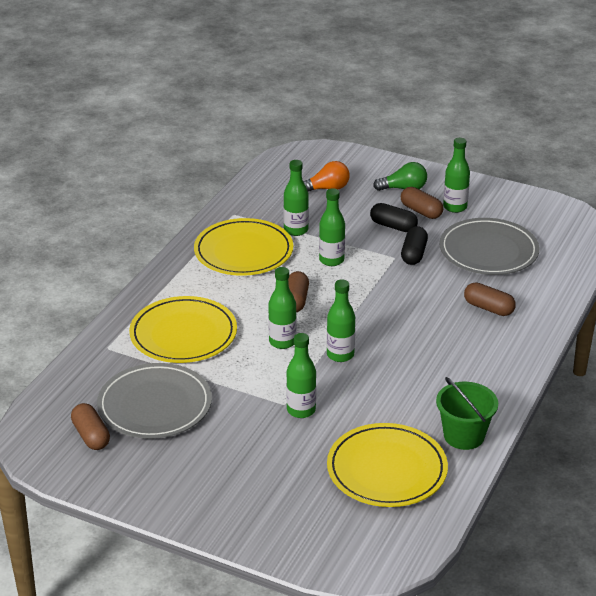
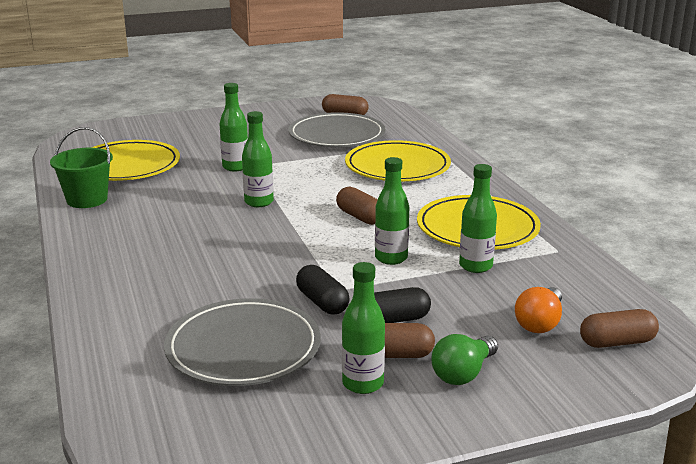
camera: 135 degrees right, 10 degrees down
(282, 342) = (318, 191): green bottle -> none
(488, 308) = (170, 290): brown capsule -> brown capsule (617, 342)

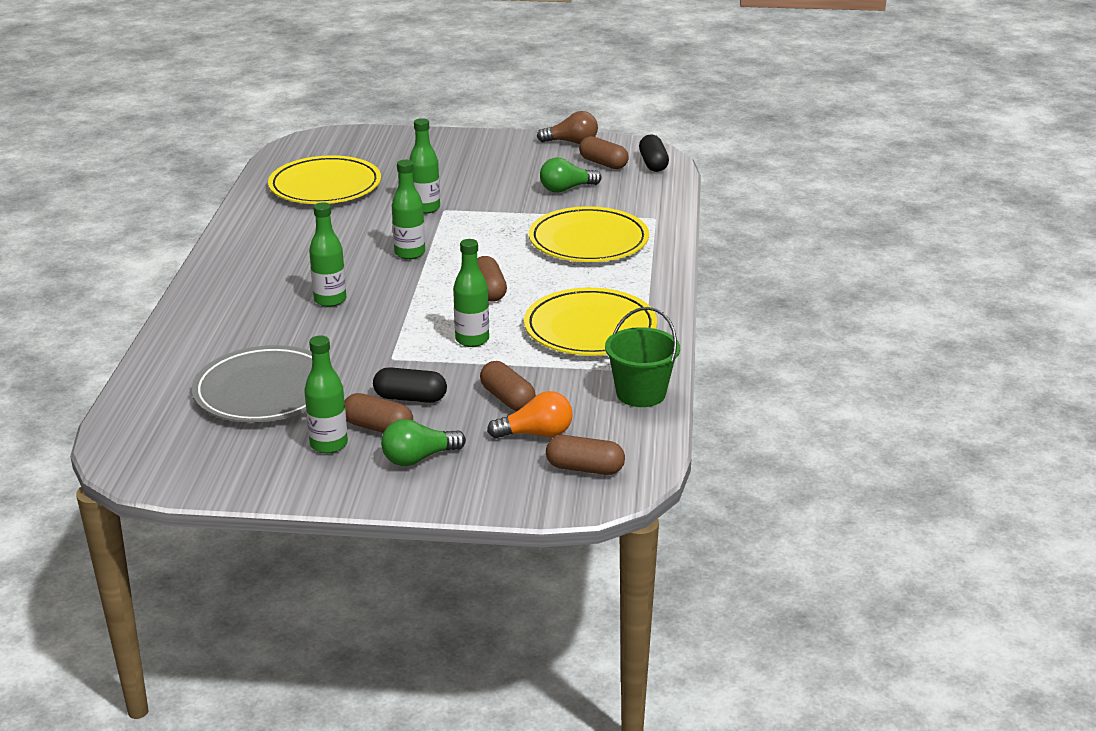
camera: 25 degrees right, 5 degrees up
(87, 199) = (259, 217): green bucket -> green bucket (641, 393)
(304, 105) = (572, 142): none -> brown light bulb
(322, 302) = (367, 367): black capsule -> black capsule (653, 164)
(336, 135) = (566, 189): grey plate -> green light bulb
(475, 266) = (542, 366): green bottle -> green bottle (330, 300)
(479, 299) = (507, 399): none -> brown capsule
(539, 323) = (536, 434): orange light bulb -> orange light bulb turned 150 degrees counterclockwise

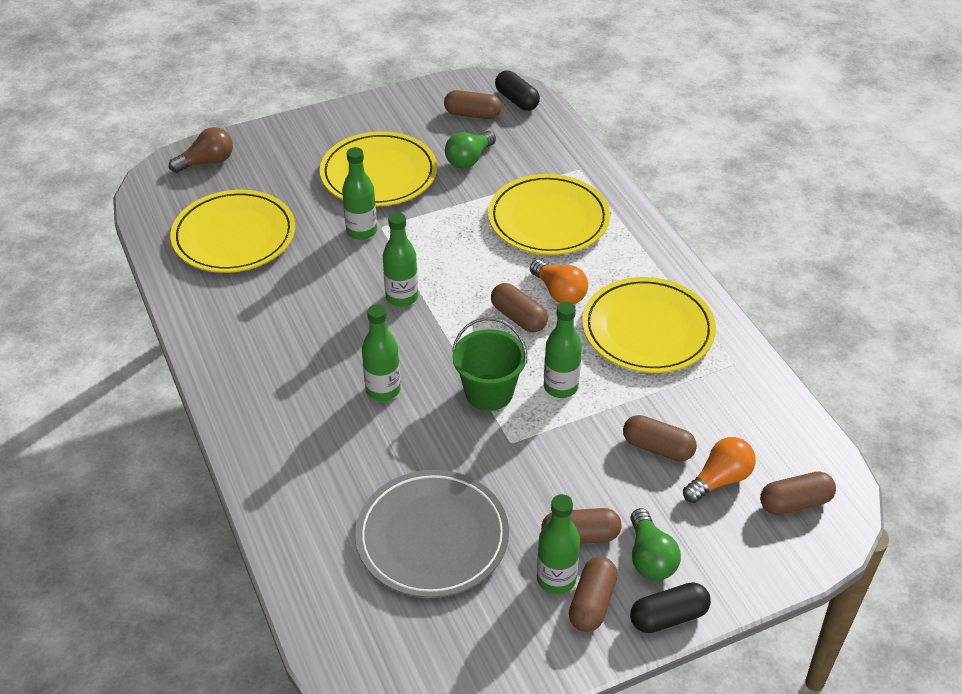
camera: 30 degrees left, 15 degrees up
(339, 467) = (592, 603): none -> brown capsule
(410, 398) = (574, 485): black capsule -> black capsule (668, 617)
(418, 458) = (650, 557): green light bulb -> green light bulb turned 45 degrees counterclockwise
(480, 179) = (379, 174): none -> yellow plate
(542, 286) = (559, 293): none -> orange light bulb
(572, 142) = (419, 96): brown light bulb -> brown light bulb (207, 162)
(641, 393) = (759, 392): green bucket -> green bucket (489, 392)

